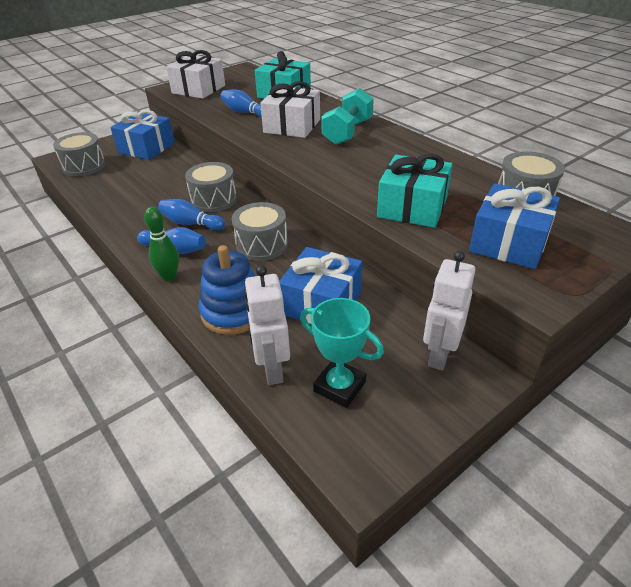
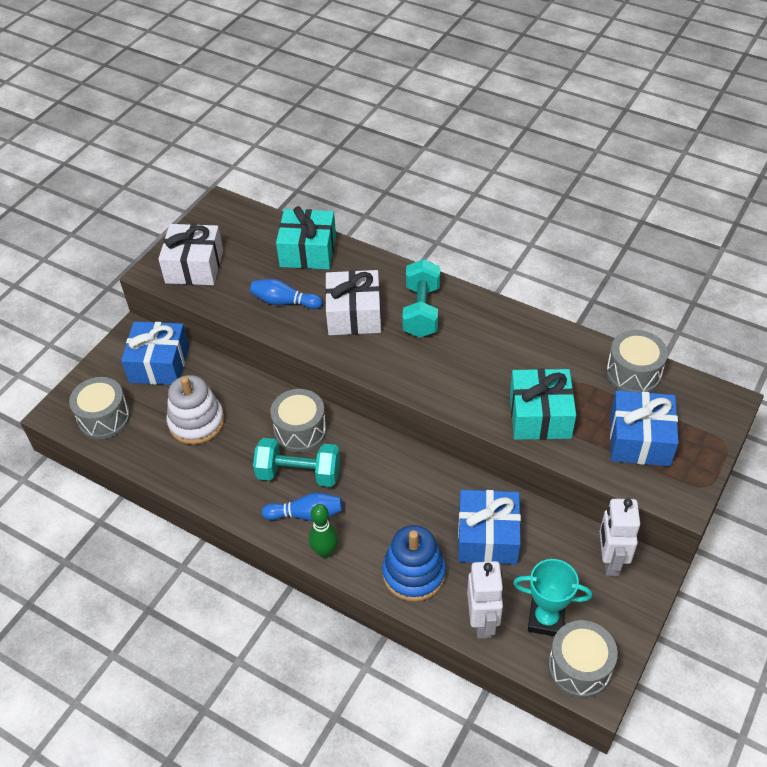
camera: 20 degrees left, 10 degrees up
(143, 180) = (196, 422): none -> white stacking toy
(191, 224) = (299, 473): blue bowling pin -> turquoise dumbbell
(261, 245) = (391, 481): grey drum -> grey drum (579, 667)
(272, 369) = (483, 622): white robot -> white robot turned 150 degrees counterclockwise

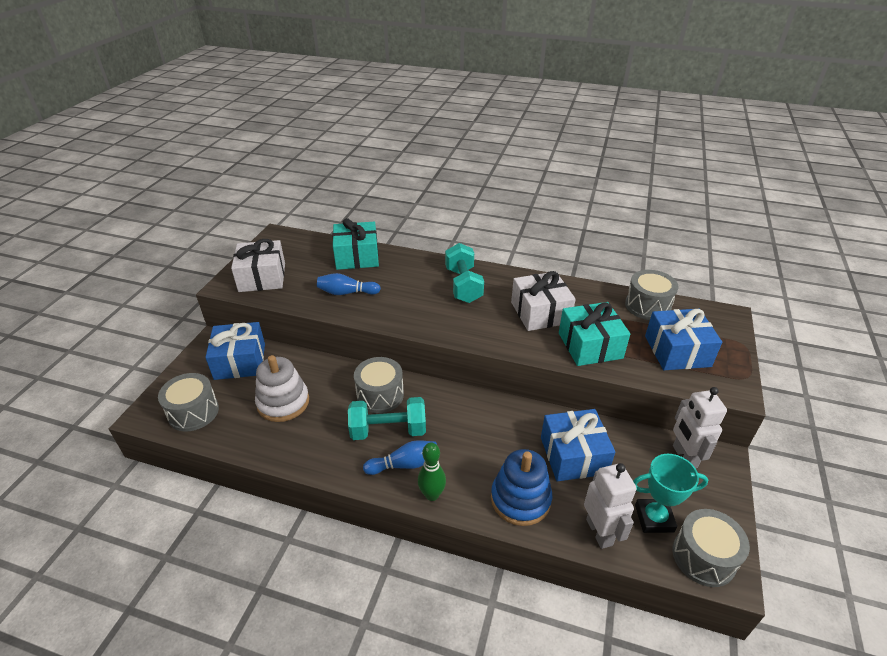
camera: 15 degrees left, 10 degrees down
(354, 314) = (408, 294): white gift -> white gift (540, 312)

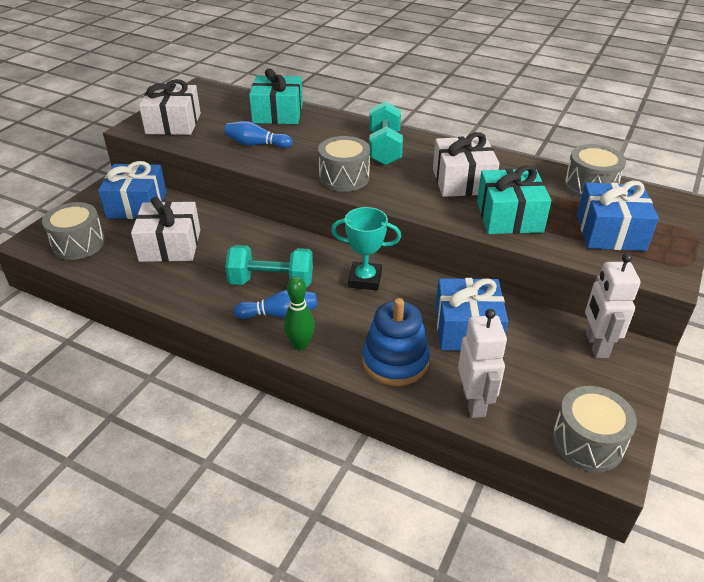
camera: 10 degrees right, 0 degrees up
(283, 402) = (170, 245): white stacking toy -> white gift
(380, 395) = (272, 250): grey drum -> grey drum (344, 178)
(654, 518) = (541, 398): turquoise trophy -> turquoise trophy (365, 279)

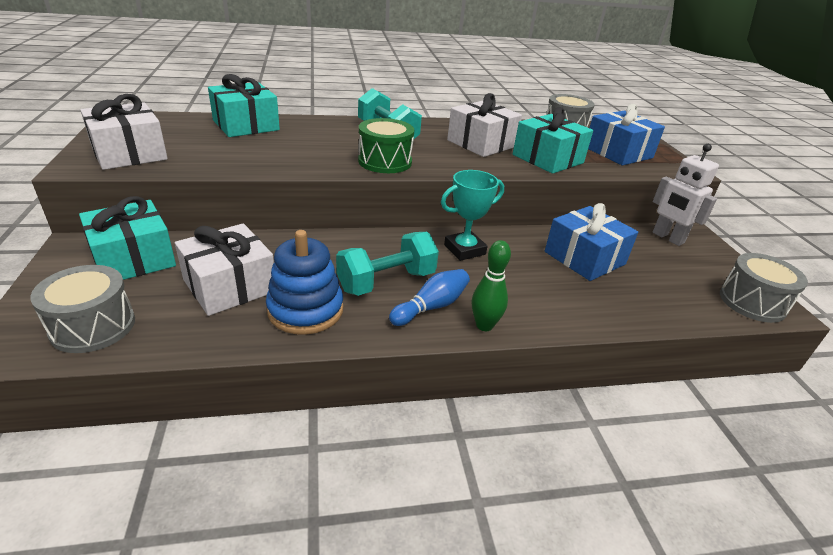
camera: 40 degrees left, 5 degrees down
(137, 205) = (133, 258): blue gift -> turquoise gift
(256, 144) = (259, 153): blue bowling pin -> none
(344, 178) = (385, 161): grey drum -> green drum
(395, 361) = (572, 304): blue stacking toy -> blue stacking toy (305, 310)
(474, 402) = (662, 309): white robot -> none

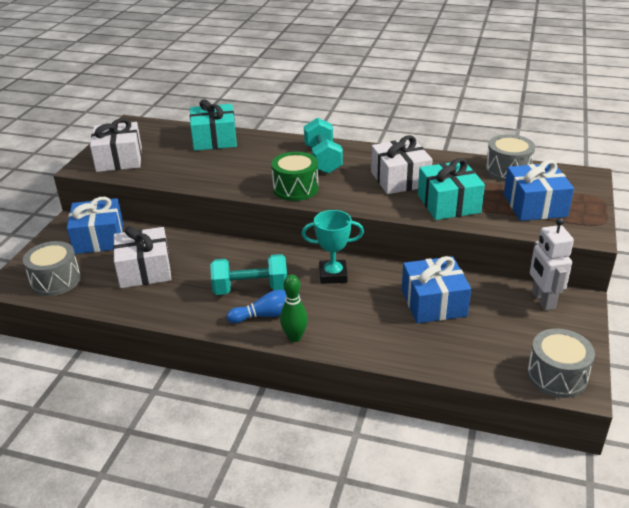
camera: 30 degrees right, 0 degrees up
(133, 258) = (99, 238): turquoise gift -> blue gift
(305, 310) = (181, 297): blue stacking toy -> none

